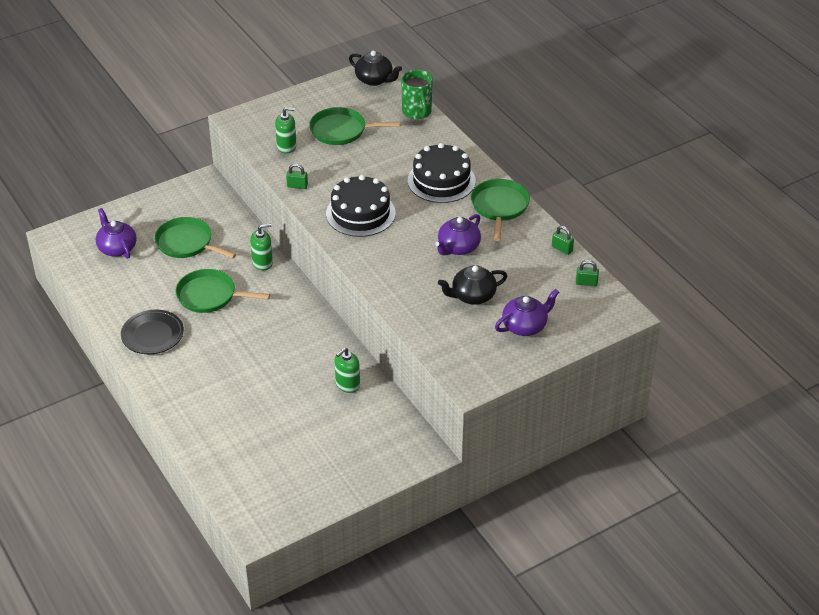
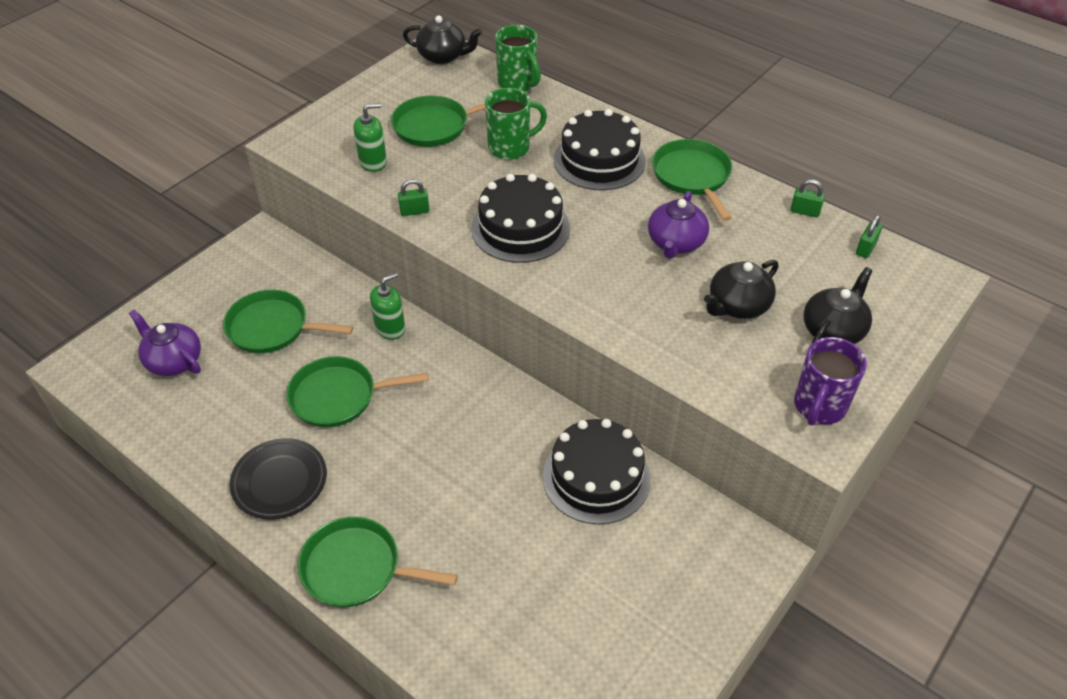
camera: 20 degrees left, 5 degrees up
(177, 393) = (356, 568): none -> green pan
(347, 384) = (596, 477): green soap dispenser -> black cake
(385, 158) = (510, 147): none -> green mug
(483, 366) = (819, 407): none -> purple mug
(525, 326) = (833, 330): purple teapot -> black teapot
(586, 283) = (865, 248): green padlock -> green padlock turned 45 degrees counterclockwise

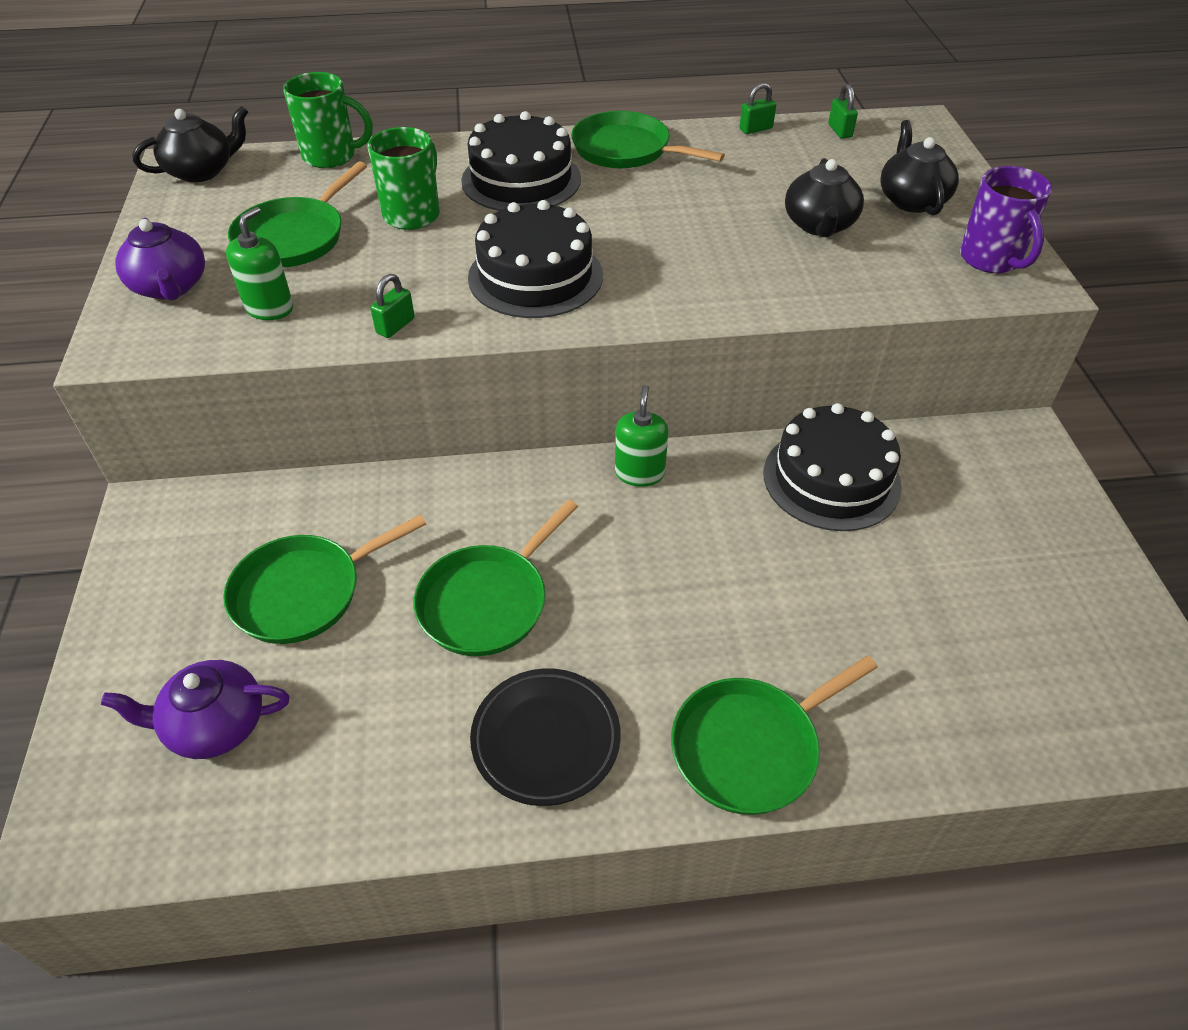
camera: 45 degrees left, 0 degrees up
(390, 328) = (450, 495): green soap dispenser -> green soap dispenser (639, 473)
(675, 243) = (695, 208): purple teapot -> purple teapot (170, 287)

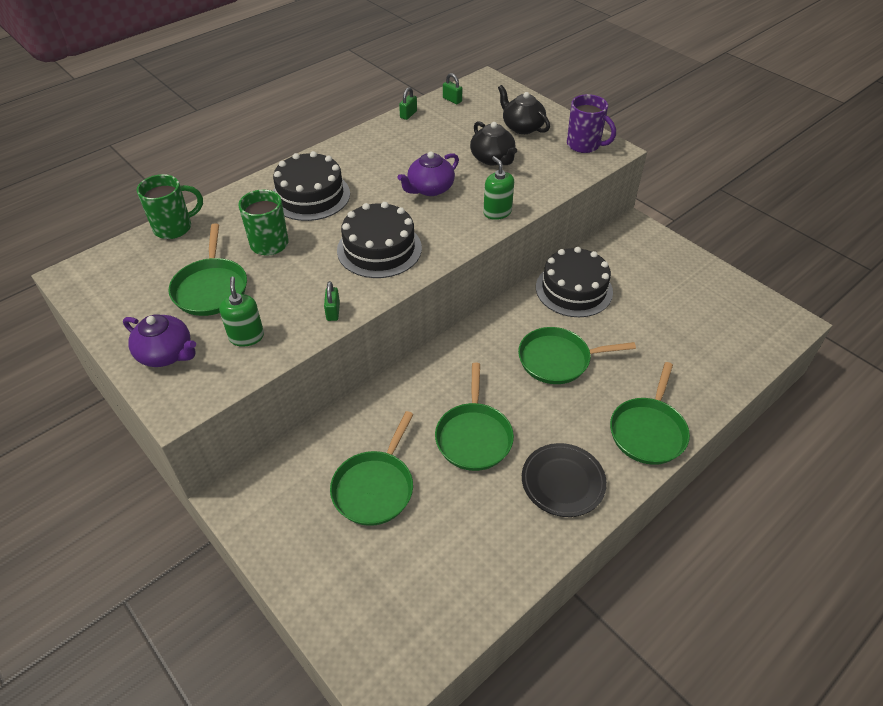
camera: 35 degrees left, 0 degrees up
(202, 171) = (95, 273): black teapot -> none
(214, 725) = (399, 579): purple teapot -> purple teapot (430, 189)
(626, 150) = (351, 154): green pan -> green pan (558, 360)
(639, 473) = (485, 332): green soap dispenser -> green soap dispenser (497, 212)

